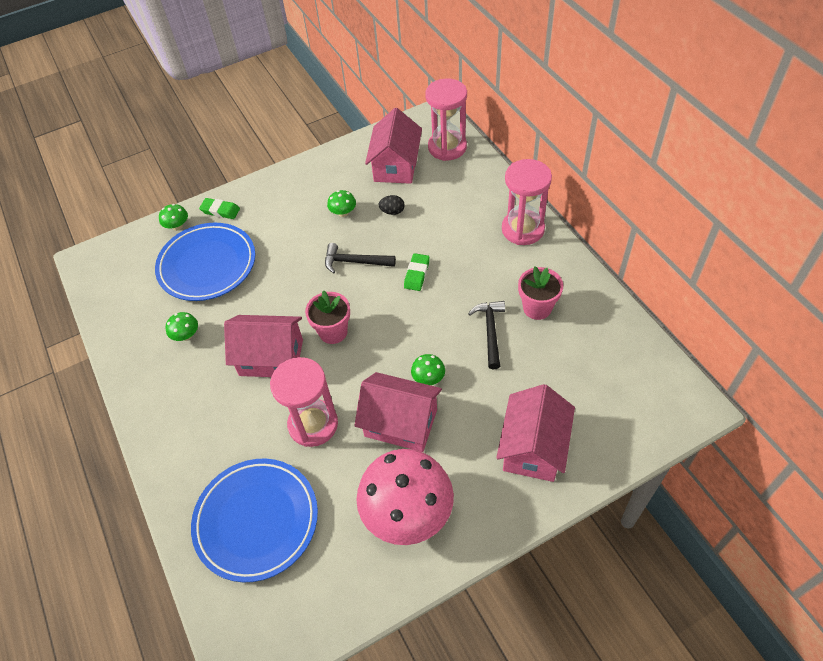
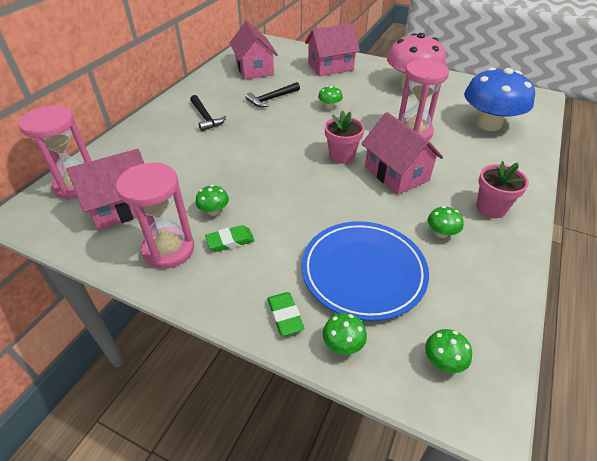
camera: 130 degrees left, 10 degrees down
(121, 263) = (443, 361): none -> green mushroom
(256, 521) = (488, 124): blue plate -> blue mushroom
(355, 262) = (267, 176): black hammer -> black hammer (205, 117)
(392, 211) = (191, 182): black egg -> none
(401, 423) = (369, 104): pink house -> pink house (254, 69)
(417, 274) = (251, 142): green eraser -> green eraser (230, 241)
(523, 229) = (167, 115): pink hourglass -> pink hourglass (168, 249)
(537, 308) = (236, 90): pink flower pot -> pink flower pot (491, 208)

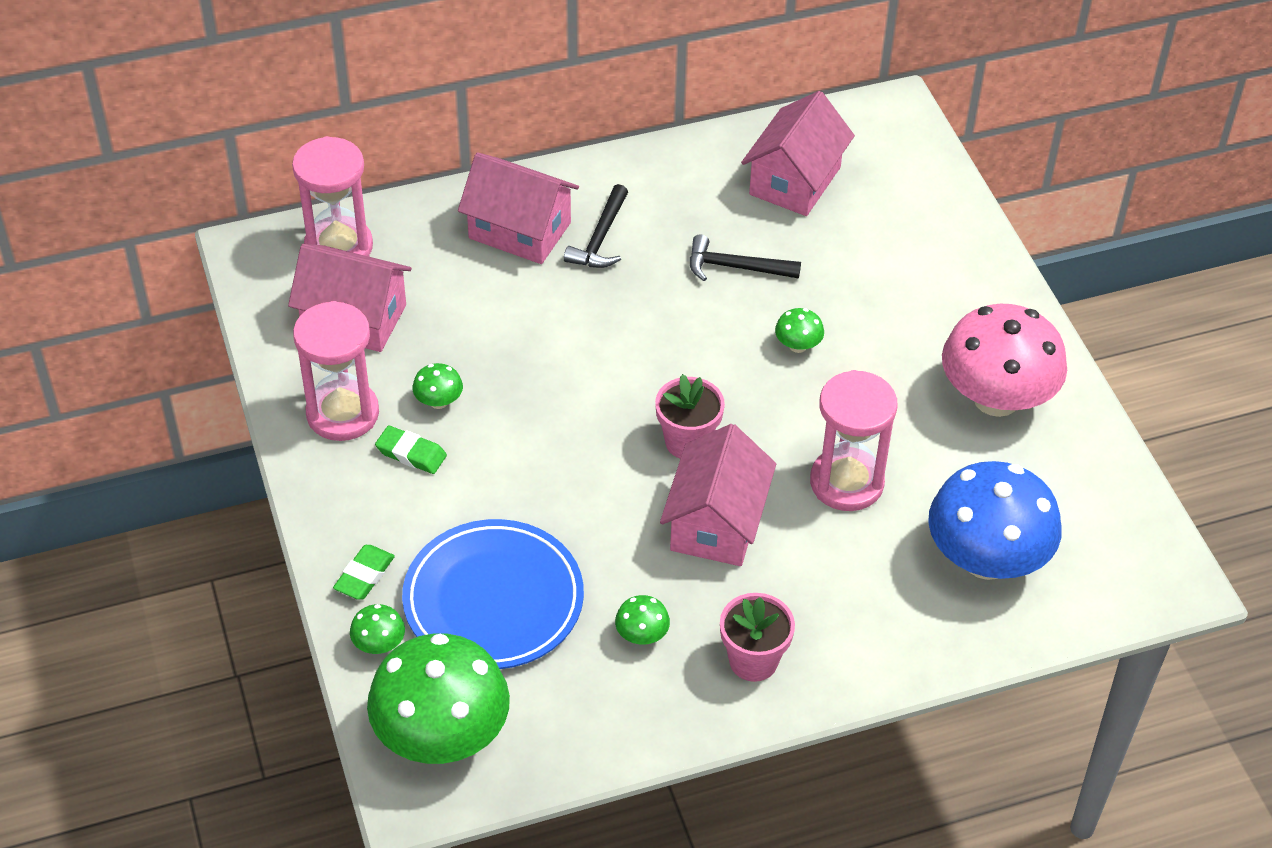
camera: 45 degrees right, 5 degrees up
(330, 67) = (925, 262): pink house -> pink house (520, 230)
(443, 361) = (442, 735): green mushroom -> green mushroom, size x2.46

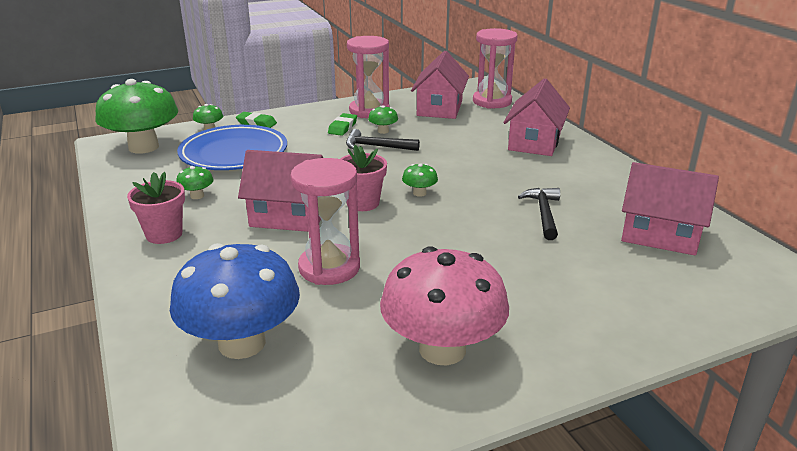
camera: 85 degrees right, 20 degrees down
(600, 238) = (543, 166): black hammer -> black hammer (377, 146)
(798, 345) = (471, 242): green mushroom -> green mushroom (419, 193)

